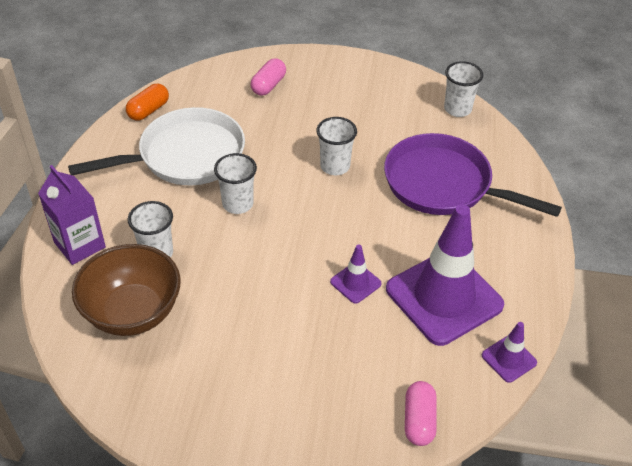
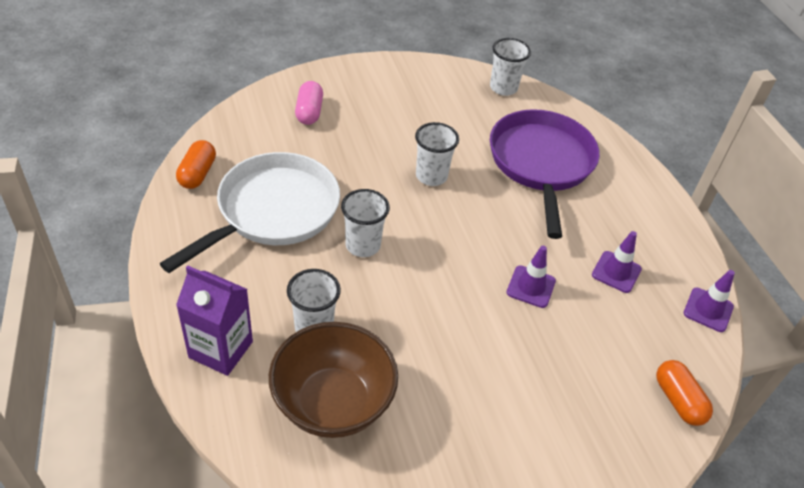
camera: 30 degrees left, 0 degrees up
(419, 420) = (678, 400): pink capsule -> orange capsule
(443, 184) = (541, 164): purple pan -> purple pan turned 90 degrees clockwise
(444, 297) = (616, 272): purple traffic cone -> purple traffic cone, size x0.44

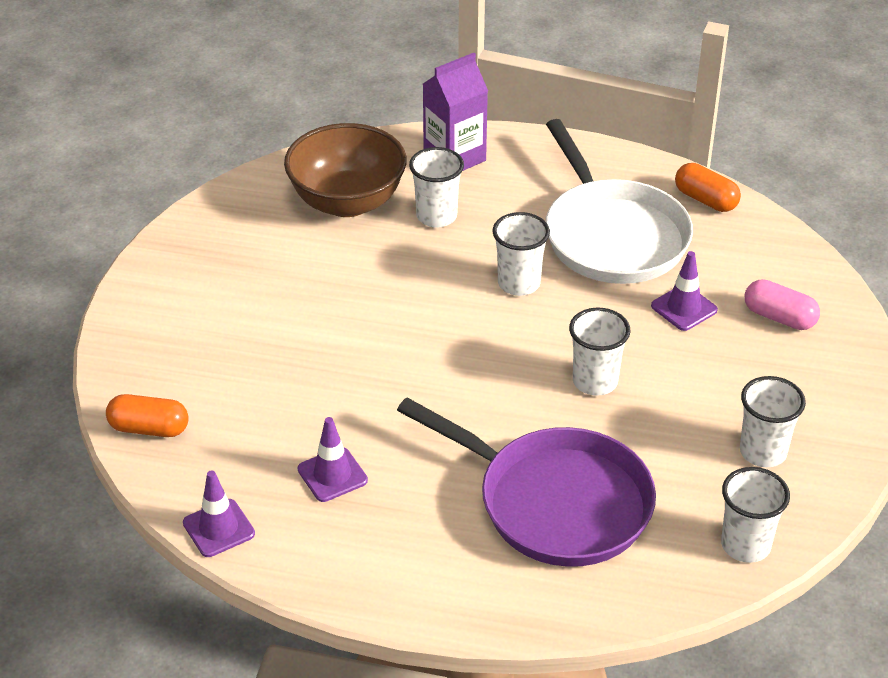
camera: 125 degrees right, 5 degrees down
(432, 95) = (763, 452): none -> white cup
(531, 287) = (368, 388): purple traffic cone -> purple traffic cone (684, 308)

